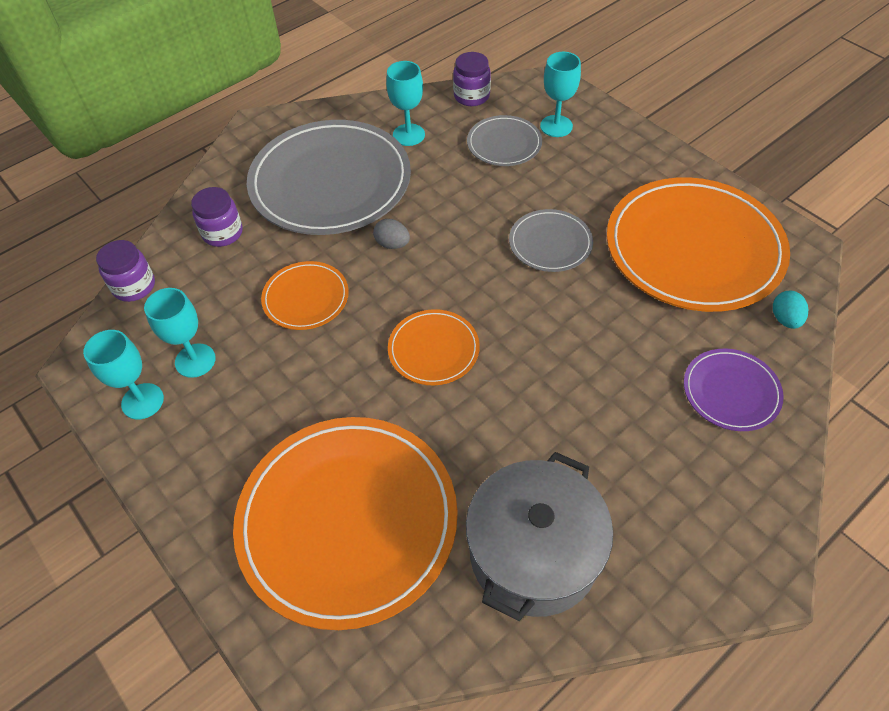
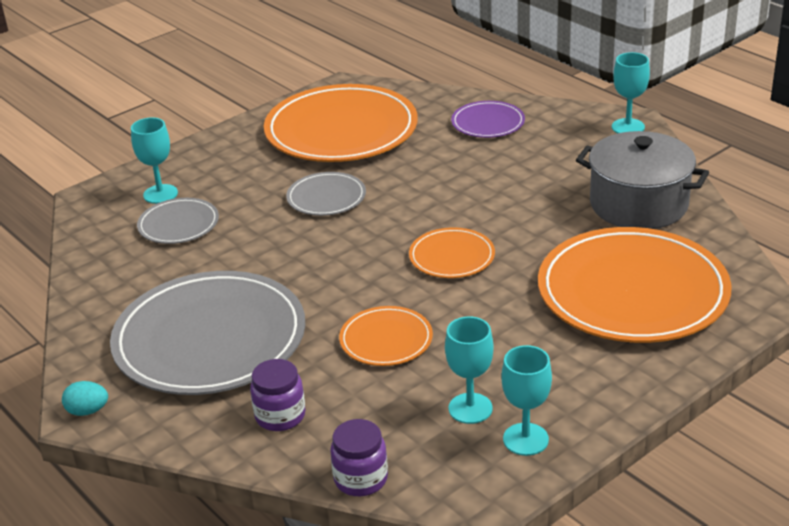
camera: 90 degrees left, 20 degrees down
(392, 244) = (315, 288): grey egg -> none
(408, 135) = (143, 288): turquoise goblet -> turquoise goblet (628, 127)
(471, 96) = (90, 247): purple jar -> none
(785, 319) = (419, 98): turquoise egg -> turquoise egg (88, 411)

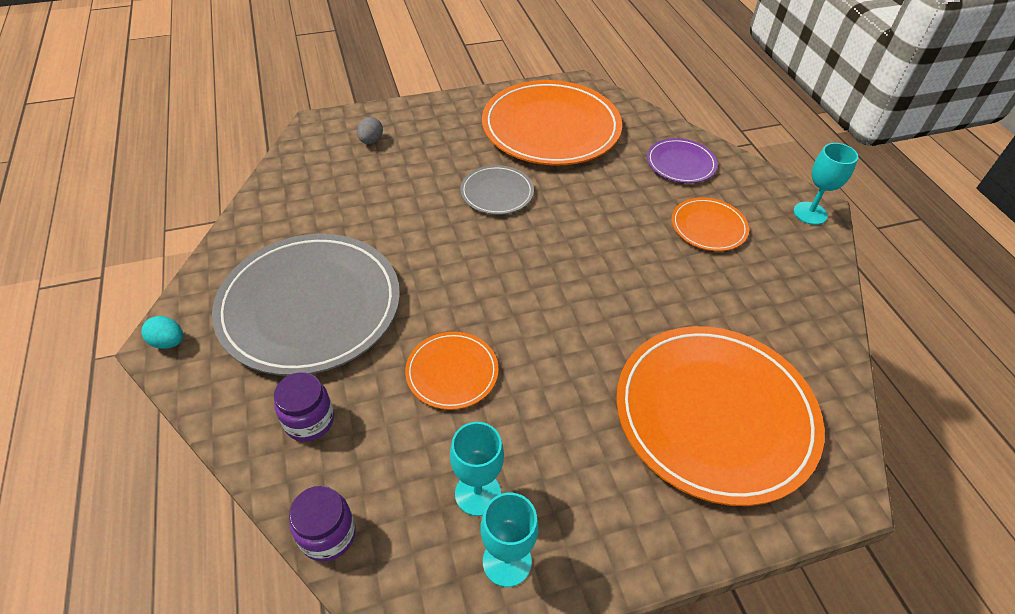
camera: 20 degrees right, 15 degrees up
(160, 194) = (371, 141): turquoise goblet -> grey egg
(178, 224) = (364, 176): grey plate -> none
(452, 257) = (565, 300): orange plate -> orange plate (708, 227)
(638, 204) = (775, 308): grey pot -> none

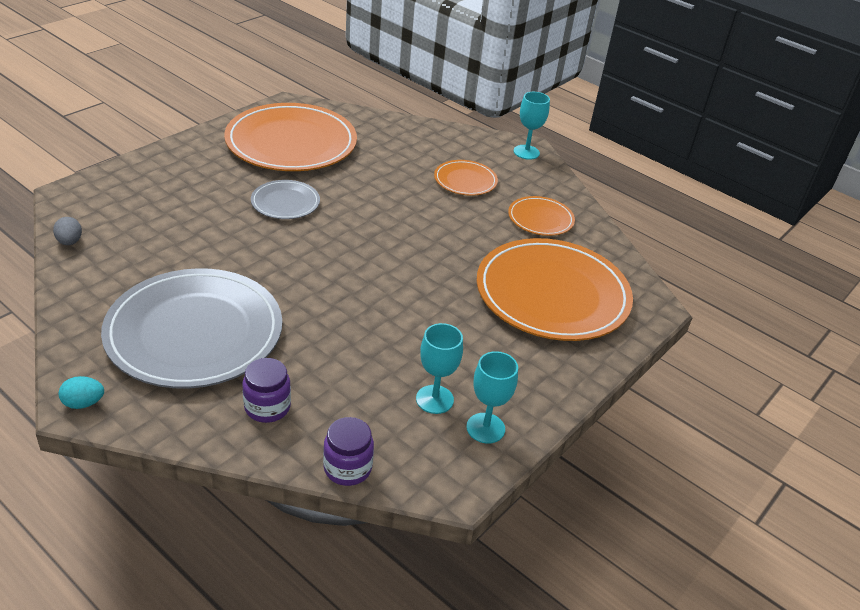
camera: 35 degrees left, 10 degrees down
(371, 141) = (135, 194): grey egg -> grey egg (70, 242)
(452, 372) = (353, 335): orange plate -> orange plate (540, 219)
(680, 163) = (414, 143): purple plate -> none

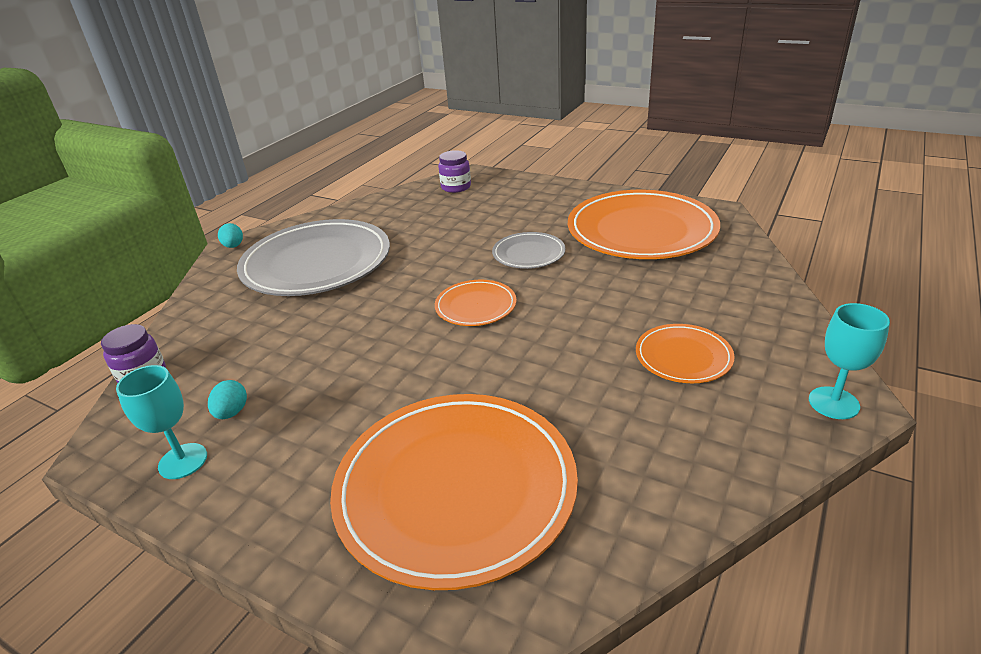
camera: 85 degrees right, 5 degrees down
(70, 242) = (413, 191): grey egg -> none
(267, 407) = (225, 317): purple jar -> purple jar (456, 187)
(434, 399) = (232, 412): turquoise goblet -> turquoise egg
(540, 219) = (646, 448): orange plate -> orange plate (475, 306)

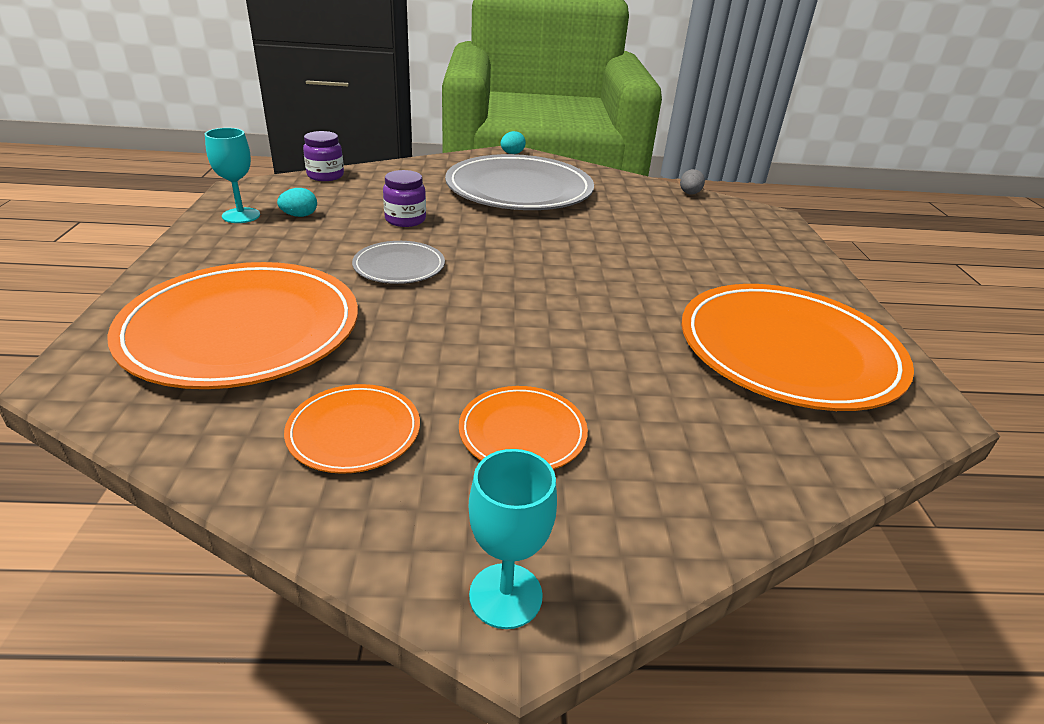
camera: 55 degrees right, 0 degrees up
(407, 191) = (689, 194): none -> grey egg
(456, 187) = (731, 214): purple jar -> purple jar (405, 220)
(475, 306) = (516, 277): orange plate -> orange plate (354, 432)
(528, 253) = (644, 285): grey plate -> grey plate (399, 266)

